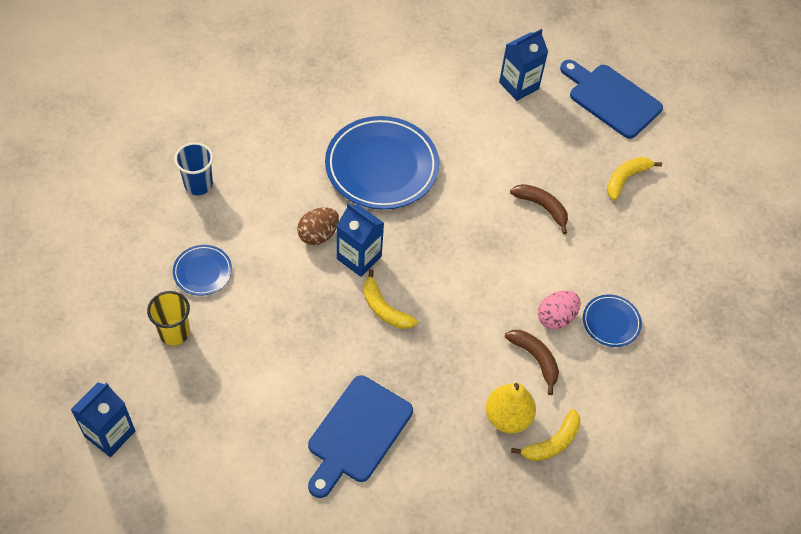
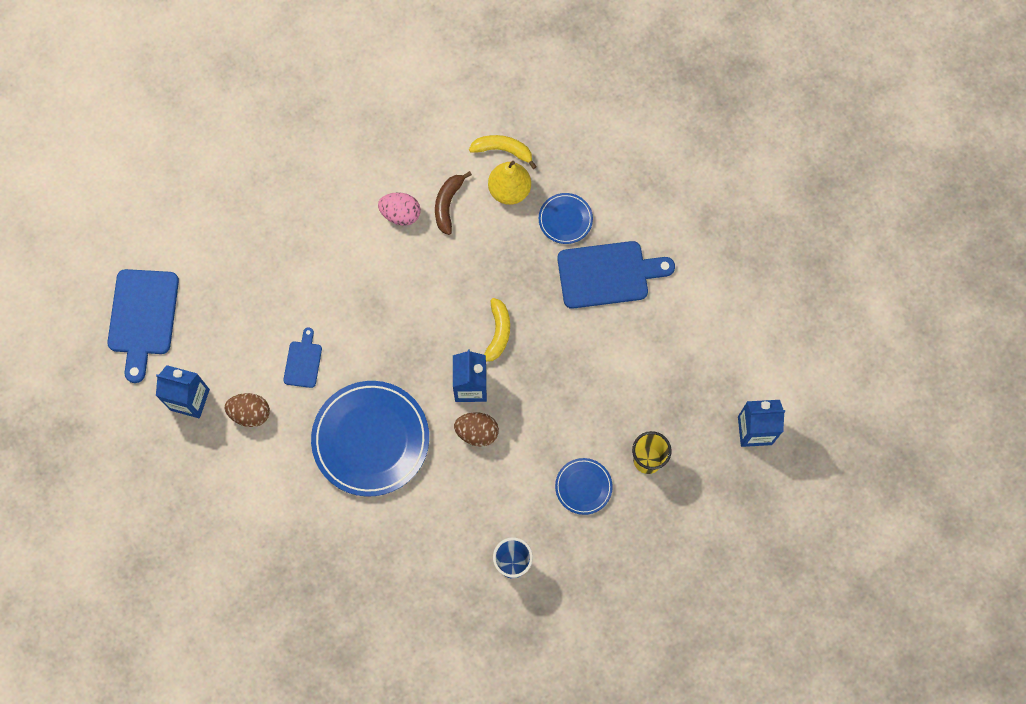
camera: 125 degrees left, 15 degrees up
(474, 111) = (250, 413): none -> brown egg
(485, 167) = (303, 361): none -> blue cutting board
(542, 207) = (306, 292): brown banana -> none
(611, 322) = (372, 176): blue plate -> blue plate (565, 219)
(626, 179) = (224, 251): yellow banana -> none

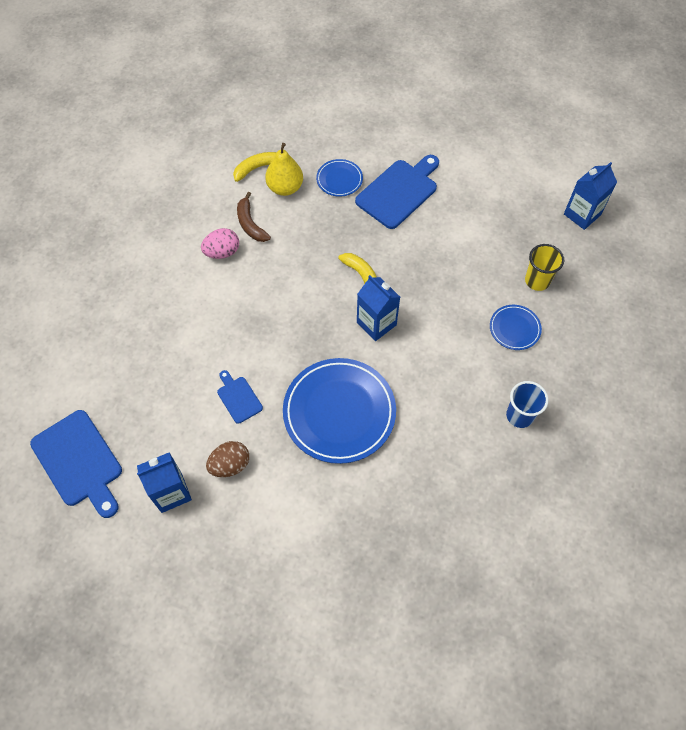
camera: 40 degrees left, 10 degrees down
(477, 432) = (410, 349): brown egg -> none

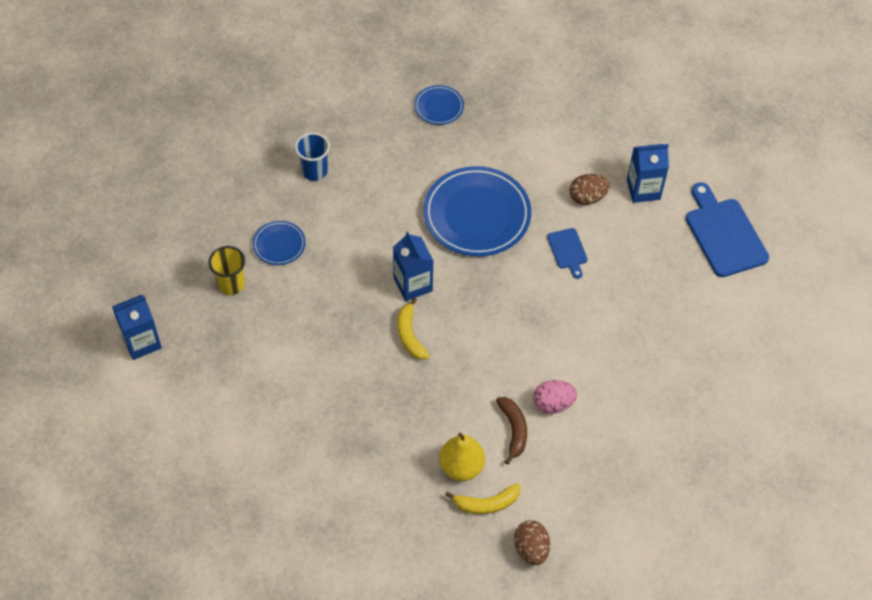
camera: 165 degrees left, 5 degrees down
(216, 147) = (531, 549): none -> brown egg
(339, 179) = (394, 460): blue plate -> blue plate (439, 107)
(399, 192) = (330, 425): blue cutting board -> none

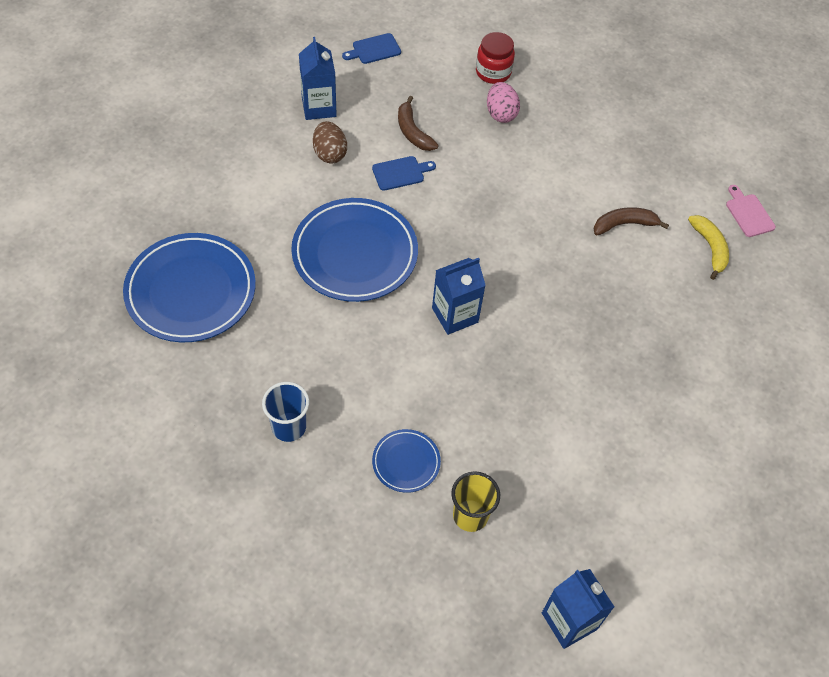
camera: 95 degrees left, 0 degrees up
(410, 335) = (522, 317): yellow banana -> none
(439, 107) = (191, 291): blue plate -> blue plate, size x2.07
(461, 467) = (674, 269): yellow pear -> none
(531, 549) = (748, 213): brown egg -> pink cutting board
(553, 404) = (588, 191): pink egg -> pink egg (501, 113)
(619, 262) = (412, 132): none -> brown banana
(705, 334) = (493, 72): none -> red jar
(724, 234) = (374, 49): blue cutting board -> blue cutting board, size x0.52

